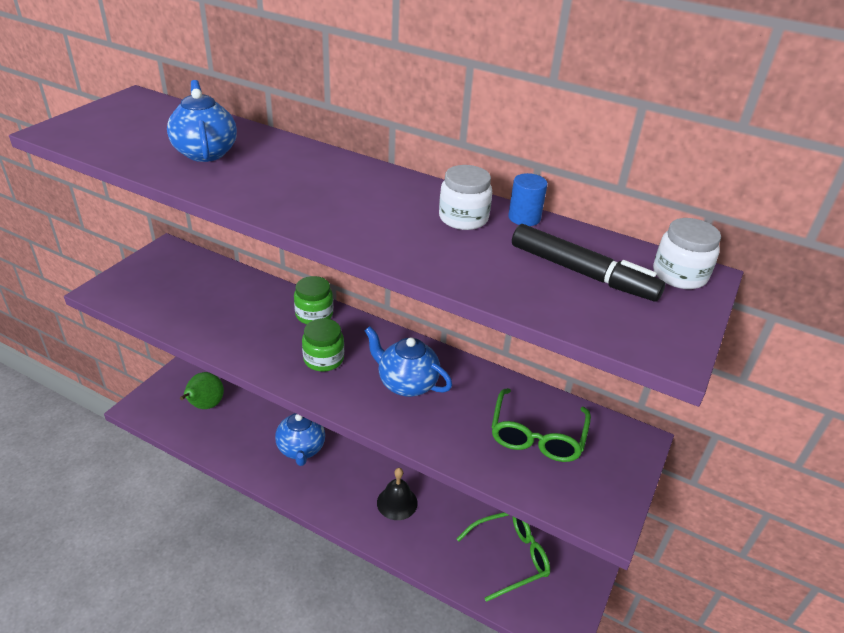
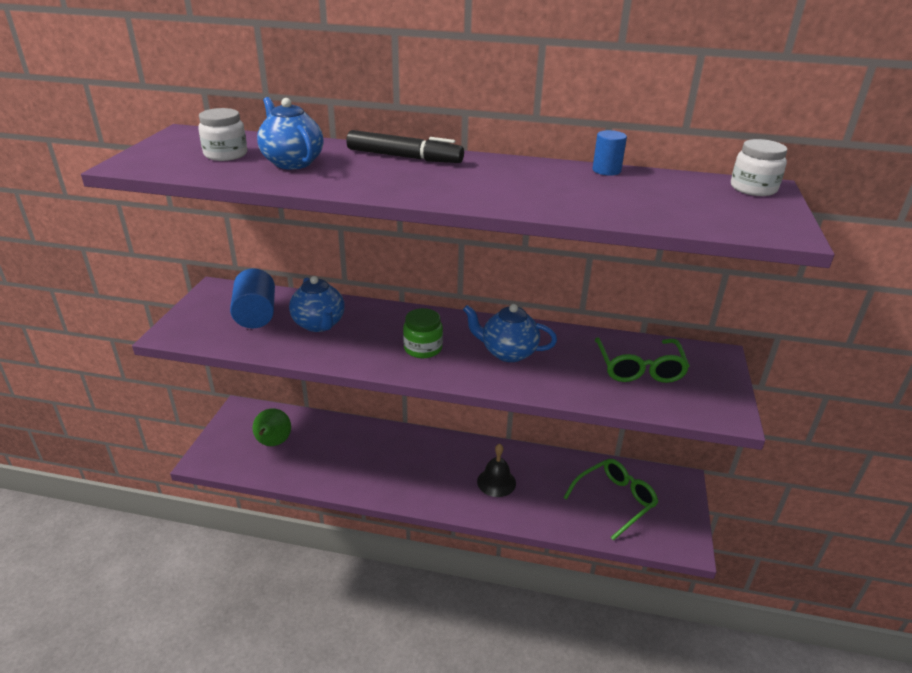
camera: 15 degrees left, 5 degrees down
(188, 286) = (256, 315): none -> blue cylinder
(301, 449) = (386, 459): blue teapot -> blue teapot (319, 324)
(314, 314) = (392, 316): green jar -> none
(463, 218) = (559, 177): white jar -> white jar (226, 154)
(582, 273) = (682, 197): black marker -> black marker (404, 157)

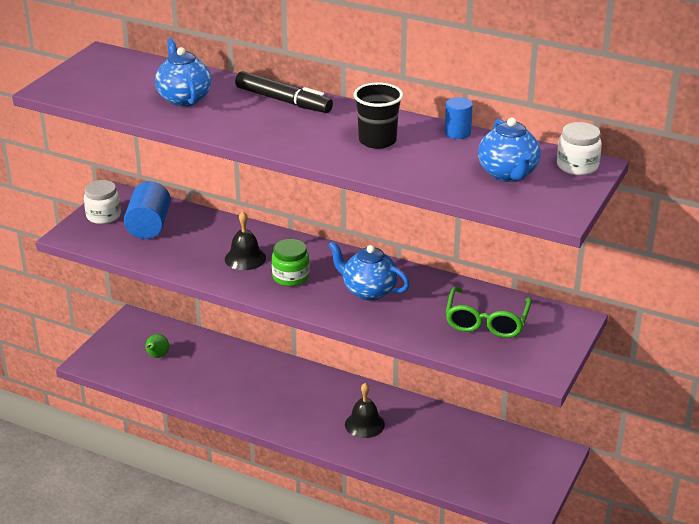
camera: 15 degrees right, 0 degrees up
(226, 154) = (131, 84): white jar -> white jar (103, 216)
(273, 443) = (157, 356): green pear -> green pear, size x0.63
(319, 324) = (204, 242): blue teapot -> blue teapot (508, 174)
(368, 335) = (245, 258): none -> black bell
(530, 183) = (377, 141): none -> black cup
(615, 501) = (477, 459): green glasses -> none

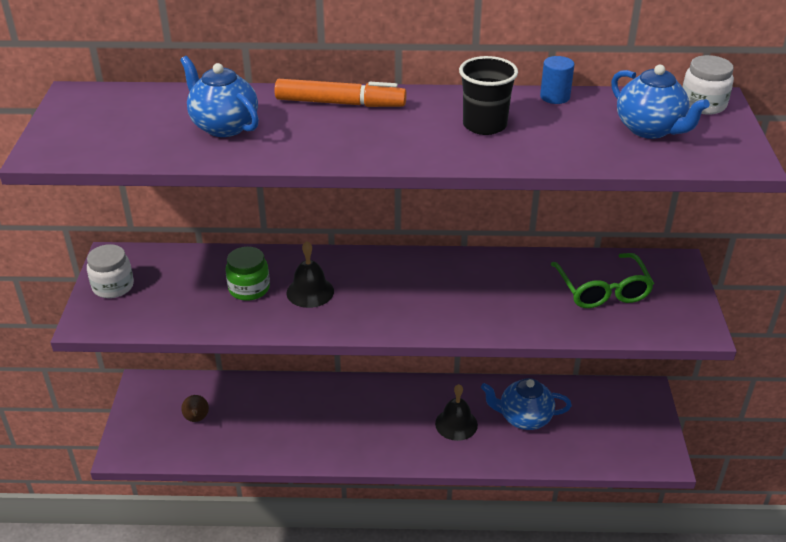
camera: 25 degrees left, 5 degrees up
(149, 226) = (175, 284): blue cylinder -> none
(157, 356) = (197, 419): green pear -> brown pear
(283, 101) = (340, 103): black marker -> orange marker
(290, 277) = (374, 299): green jar -> green jar (249, 288)
(368, 291) = (465, 291): blue teapot -> blue teapot (524, 418)

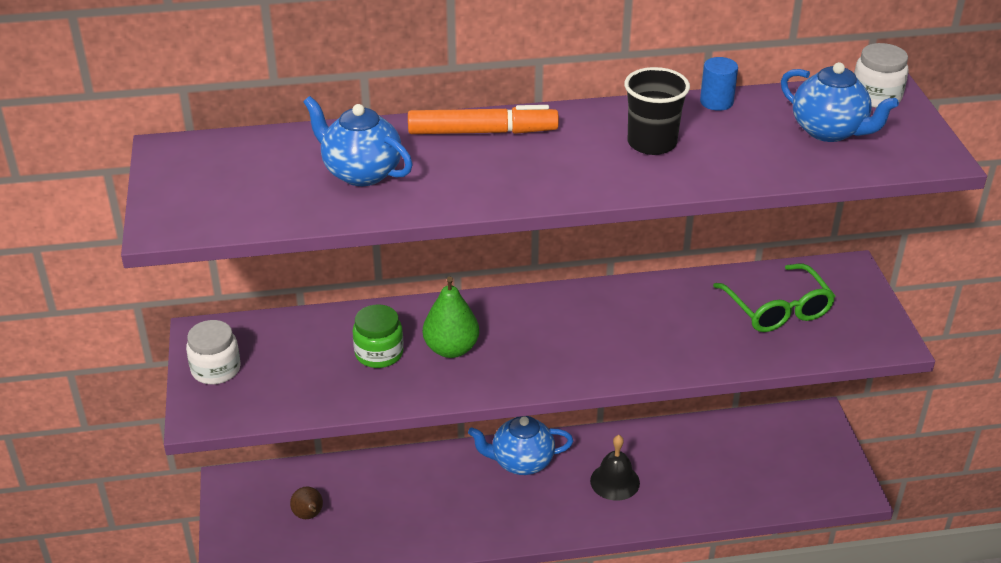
camera: 10 degrees left, 0 degrees up
(310, 292) = (451, 349): black bell -> green pear
(524, 418) = (689, 465): blue teapot -> blue teapot (521, 462)

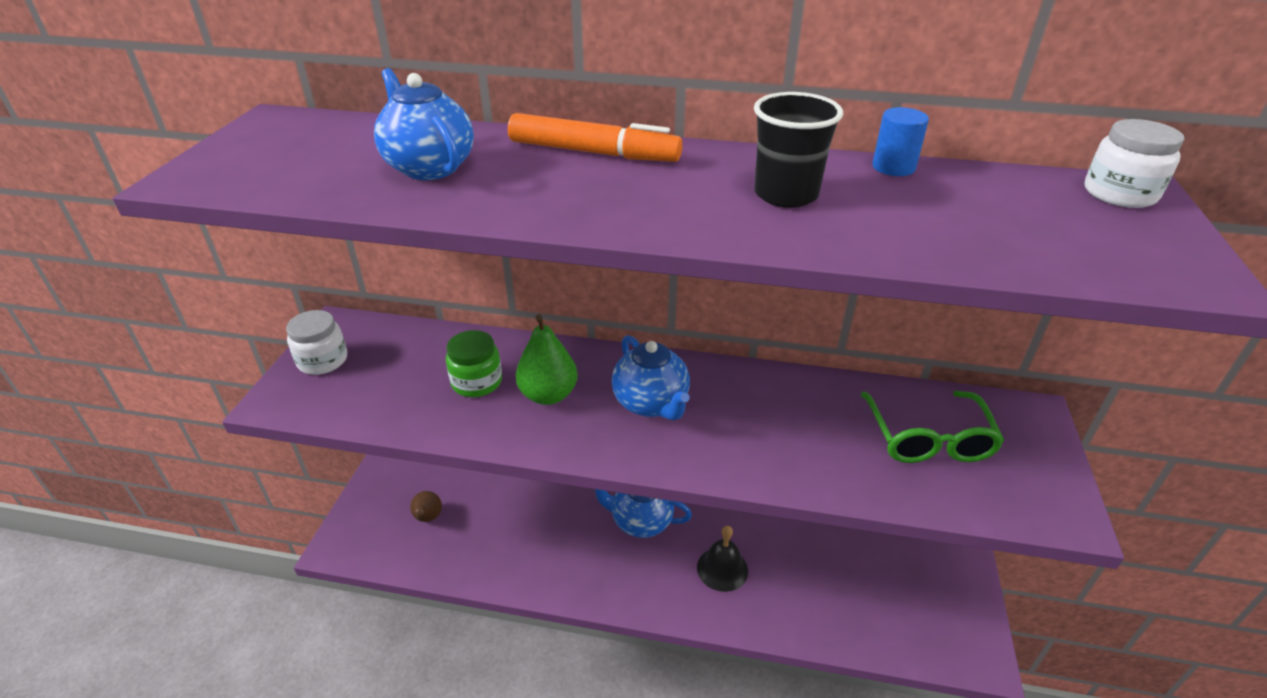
camera: 20 degrees right, 0 degrees up
(829, 131) = (1038, 221): blue teapot -> blue teapot (651, 403)

